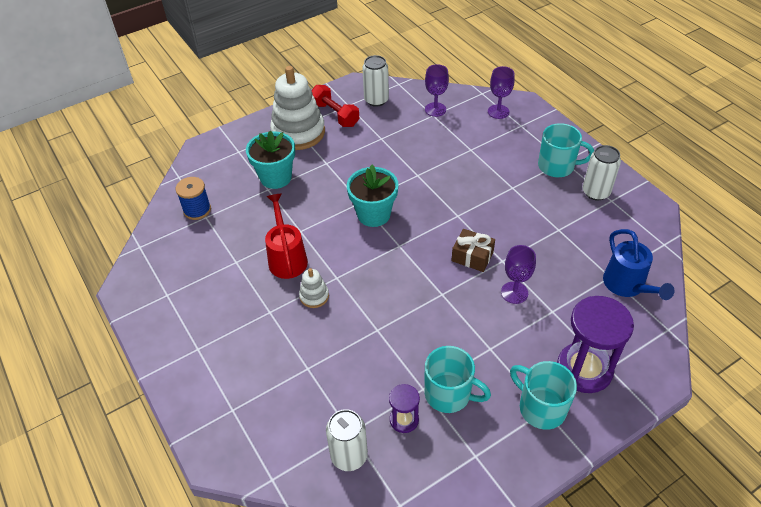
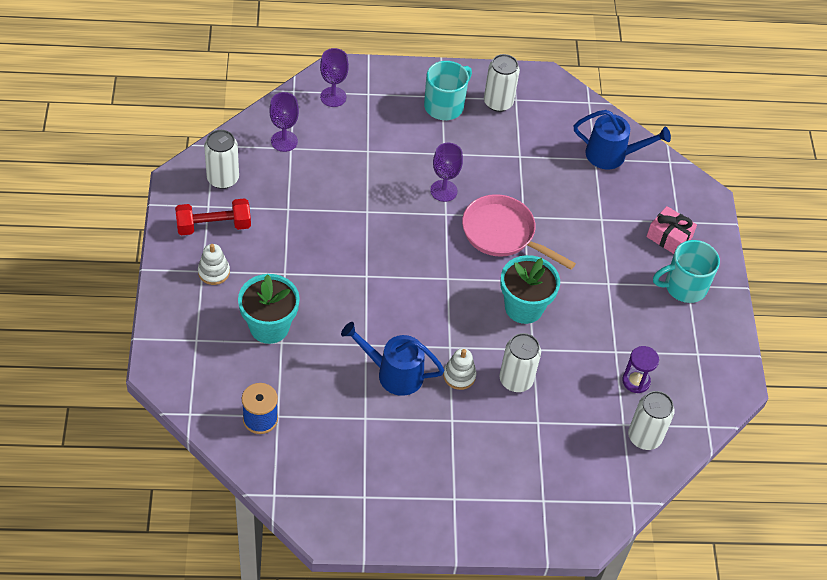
camera: 65 degrees left, 5 degrees up
(286, 257) = (393, 373): red watering can -> blue watering can
(298, 132) = (214, 272): white stacking toy -> white stacking toy, size x0.45
(338, 333) = (516, 380): none -> white can
(373, 214) = (392, 275): turquoise flower pot -> turquoise flower pot (524, 307)
(449, 394) = (632, 337): turquoise mug -> none
(472, 256) = (503, 234): brown gift -> pink pan
(514, 292) = (564, 231): purple goblet -> purple goblet (443, 191)
(584, 369) = (669, 237): purple hourglass -> pink gift

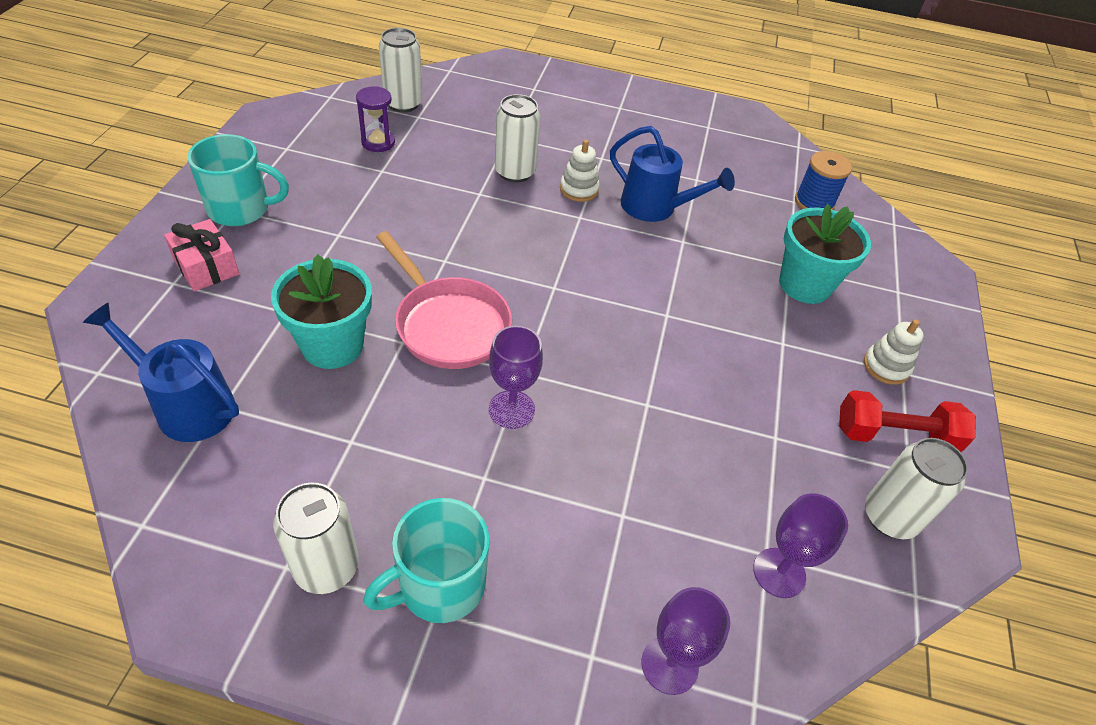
camera: 165 degrees left, 5 degrees down
(524, 307) = (467, 234): turquoise flower pot -> turquoise flower pot (332, 345)

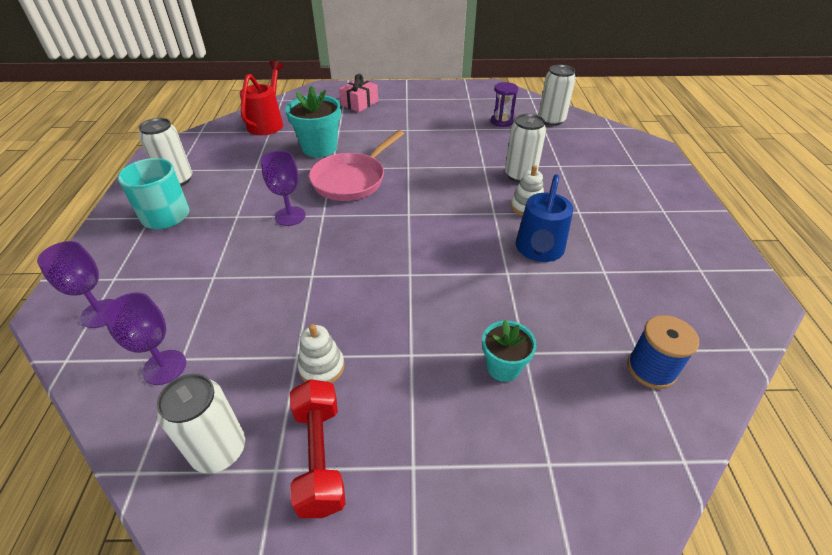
camera: 80 degrees right, 5 degrees down
(186, 405) = (267, 123): blue watering can -> red watering can
(241, 209) = (408, 100): turquoise mug -> none
(804, 285) = (503, 367): turquoise flower pot -> turquoise flower pot, size x0.61
(886, 367) = (414, 448): white stacking toy -> white stacking toy (322, 367)

